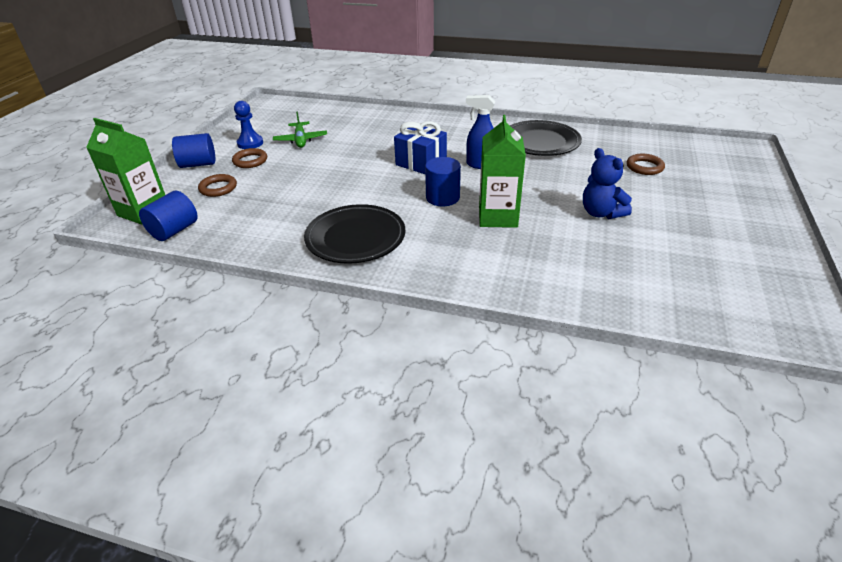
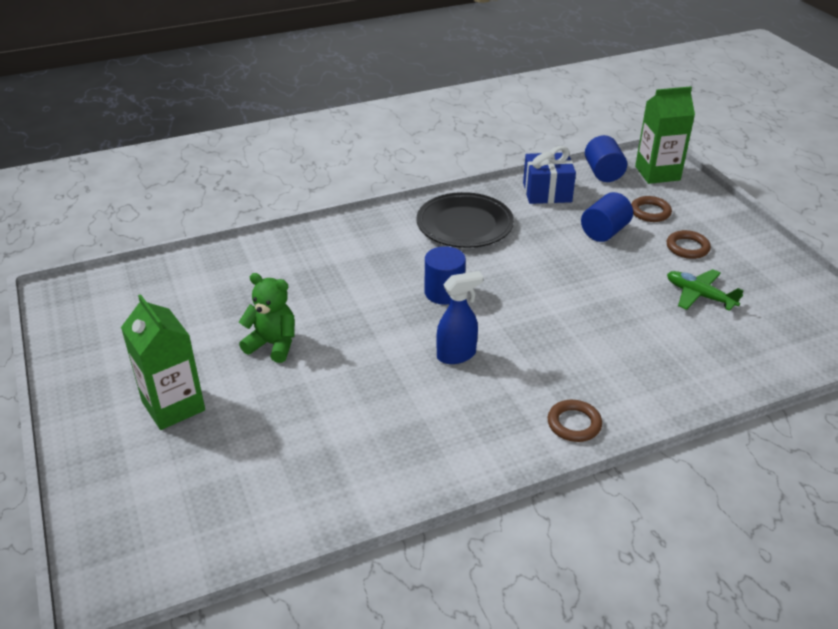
camera: 140 degrees right, 0 degrees up
(198, 164) = (721, 223): blue cylinder -> blue cylinder (604, 232)
(250, 143) = (736, 266): blue pawn -> none
(421, 163) = (523, 326): blue gift -> blue gift (547, 192)
(498, 217) = (370, 295): green carton -> green carton (173, 406)
(540, 142) = (425, 437): black plate -> none
(601, 213) = (273, 344): blue teddy bear -> green teddy bear
(644, 167) = (255, 450): brown ring -> brown ring (574, 424)

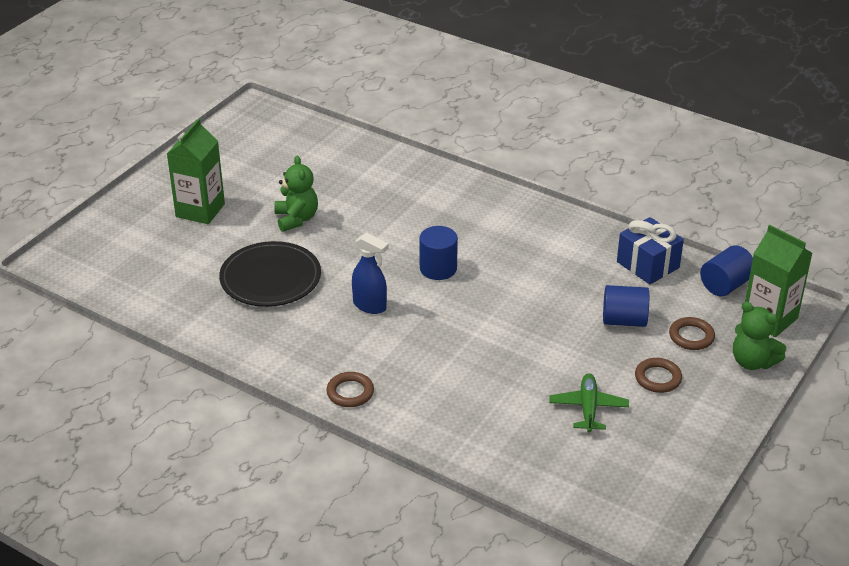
camera: 55 degrees right, 0 degrees up
(464, 225) = (541, 240): black plate -> black plate (270, 279)
(700, 201) = (752, 362): none -> green teddy bear

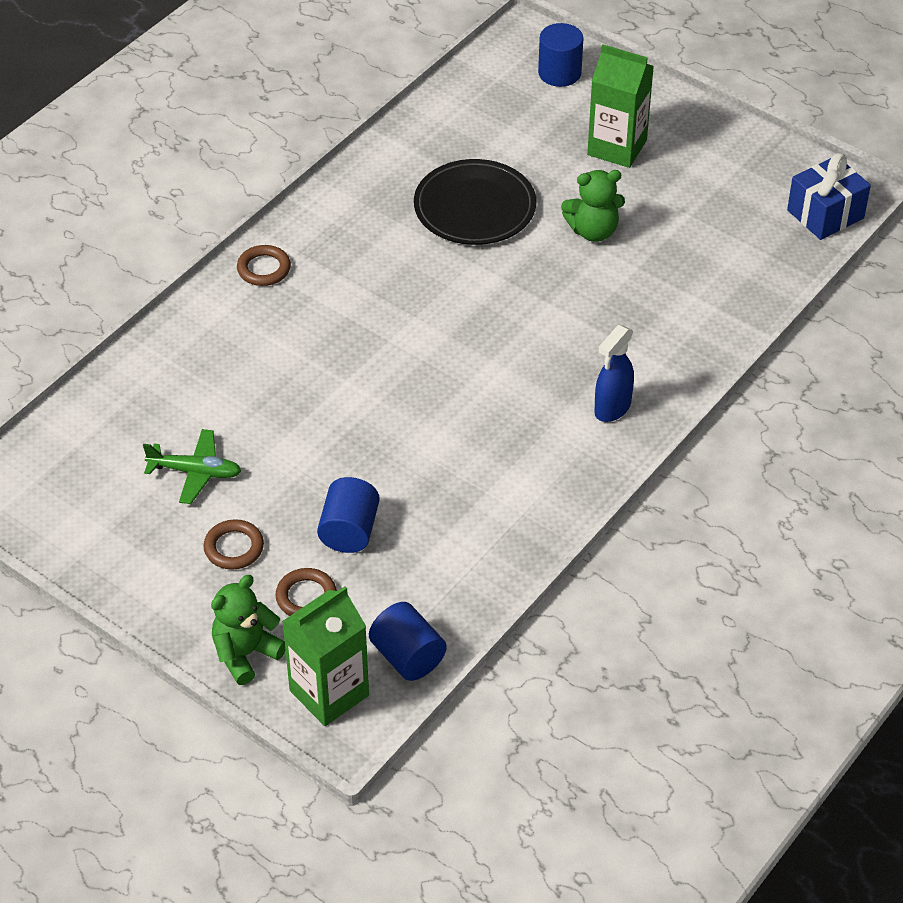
camera: 95 degrees right, 10 degrees up
(370, 306) = (412, 291): blue spray bottle -> blue spray bottle (612, 408)
(438, 268) = (478, 357): blue cylinder -> blue cylinder (559, 73)
(648, 265) = (463, 575): blue gift -> blue gift (825, 214)

